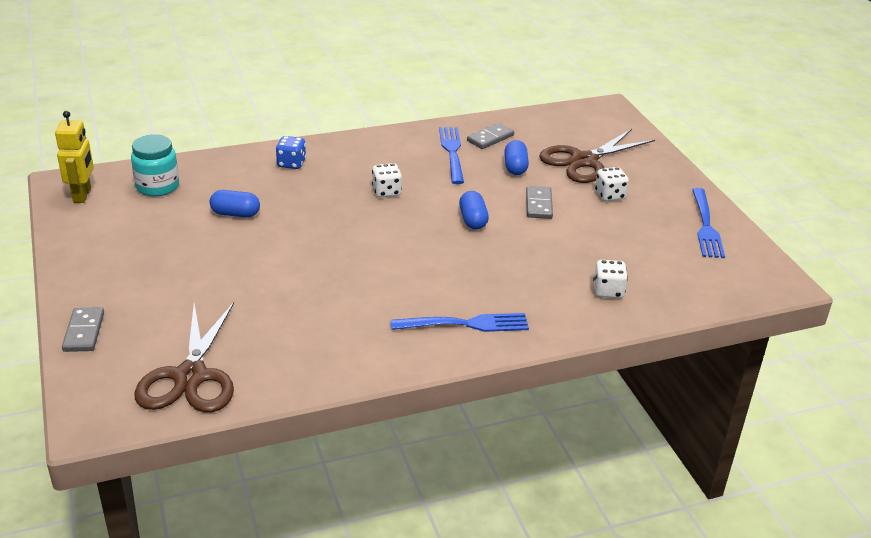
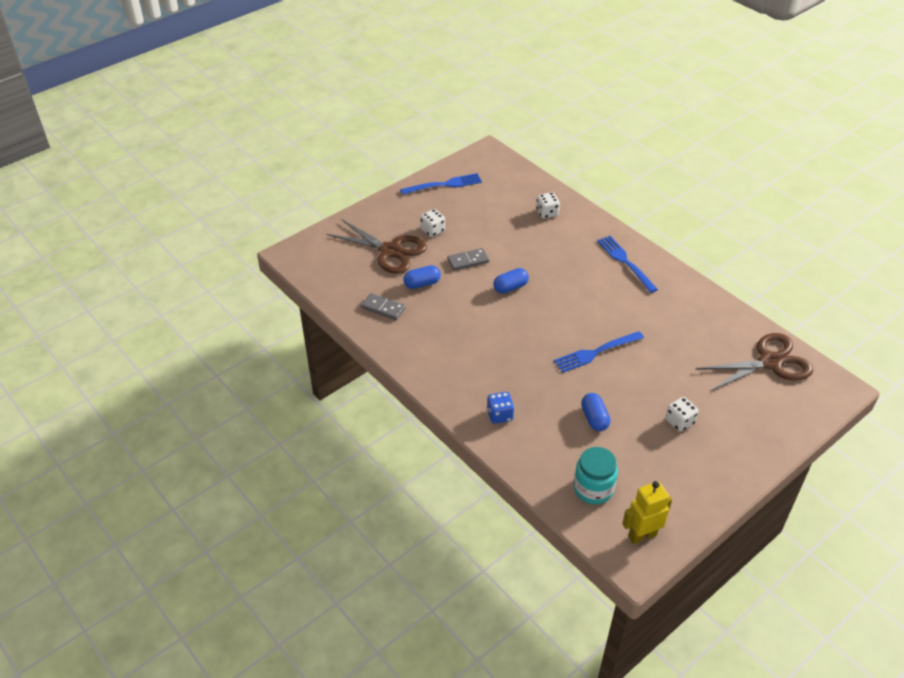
camera: 110 degrees left, 10 degrees up
(84, 332) = (781, 435): grey domino -> none
(386, 191) = (503, 343): white dice -> white dice (679, 421)
(452, 152) = (420, 323): blue fork -> blue fork (596, 352)

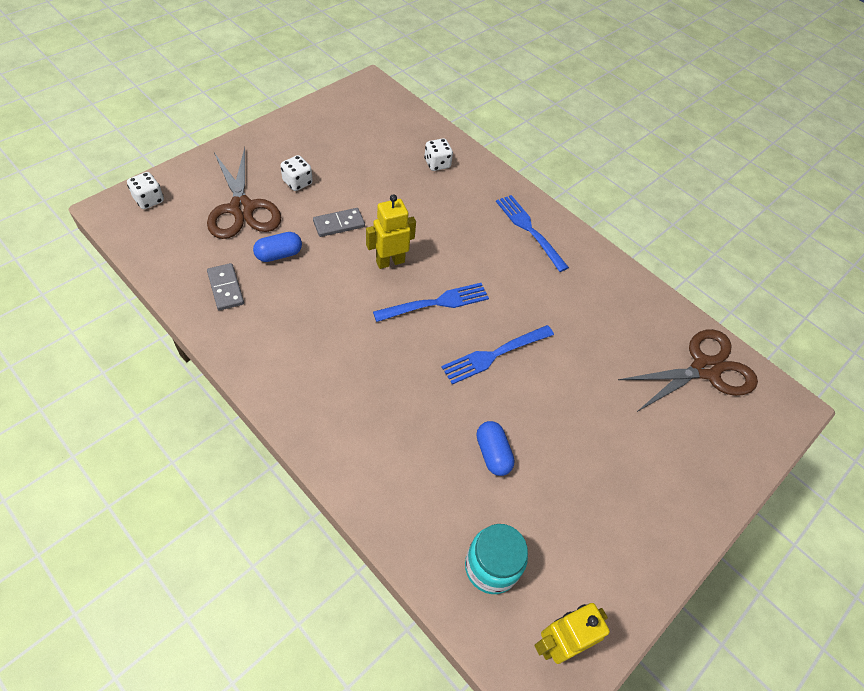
camera: 10 degrees left, 10 degrees up
(383, 308) = (226, 288): grey domino -> grey domino turned 45 degrees clockwise
(390, 251) = (242, 208): brown scissors -> brown scissors turned 45 degrees clockwise
(444, 185) = (316, 123): blue fork -> blue fork (436, 303)
(499, 415) = (369, 450): blue dice -> none
(510, 287) = (390, 261): blue capsule -> yellow robot
(679, 421) = (600, 457): white dice -> white dice (149, 200)

